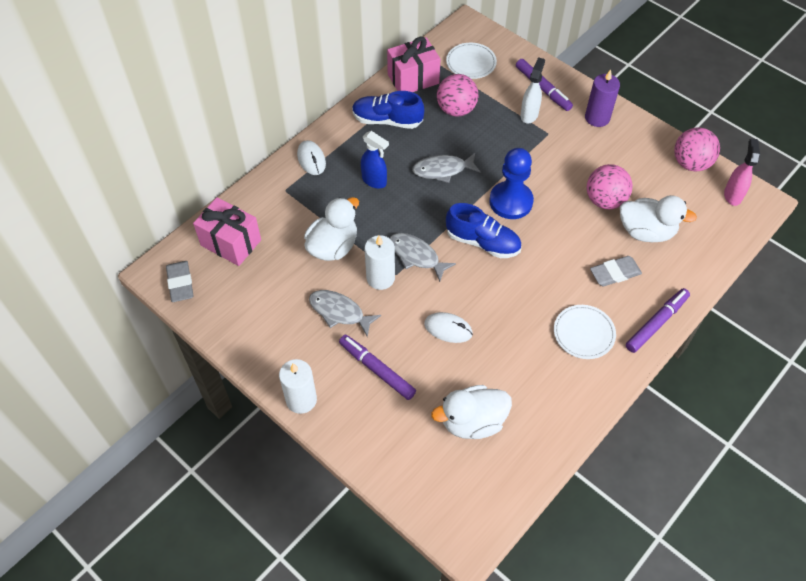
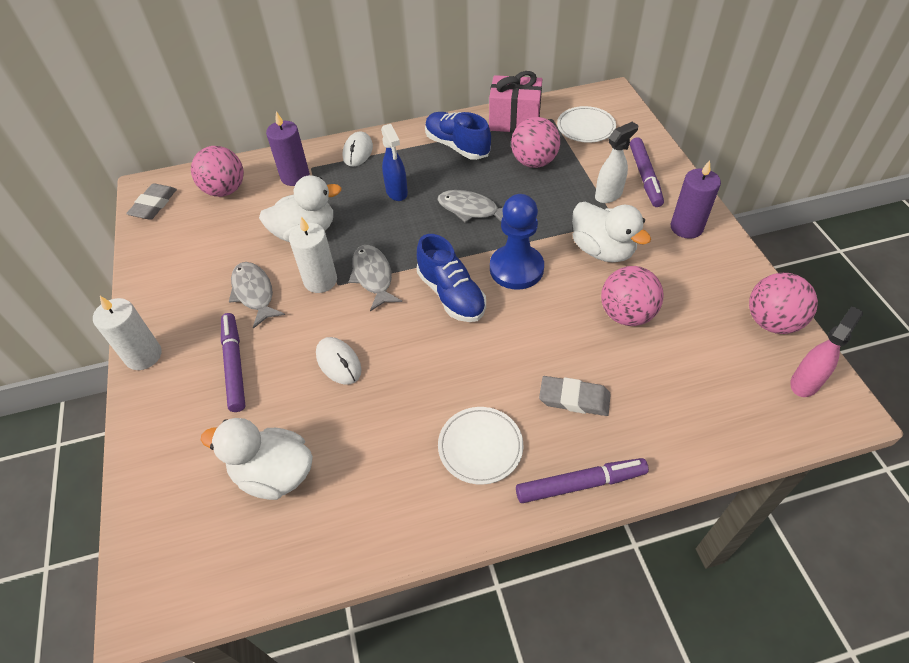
camera: 35 degrees right, 5 degrees down
(231, 242) = (225, 190): pink gift -> pink ball
(279, 204) = (295, 176): none -> purple candle
(646, 232) = (651, 371): white duck -> white duck (602, 250)

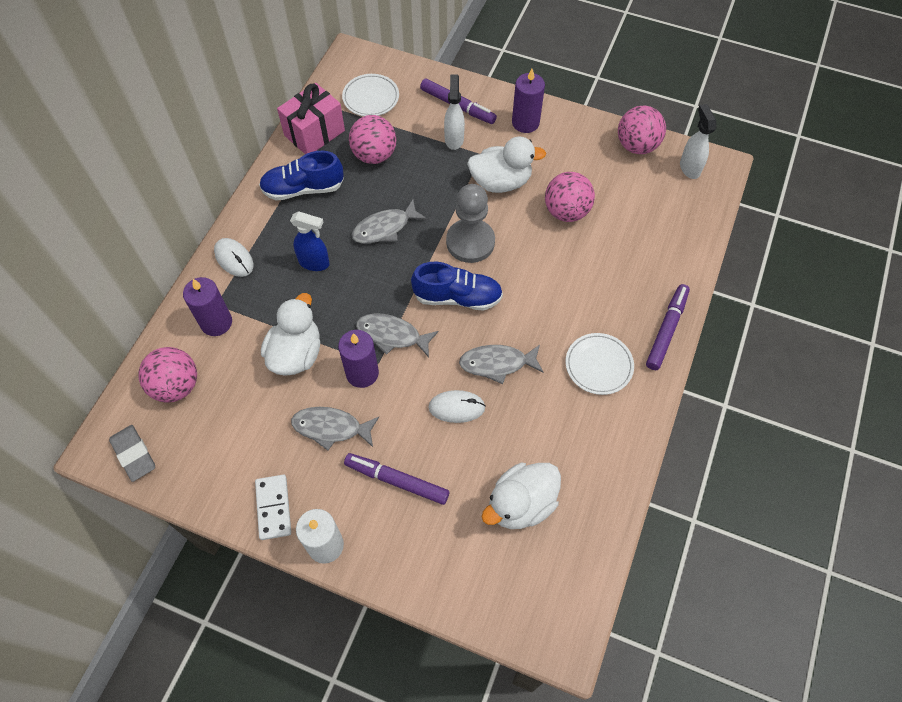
camera: 55 degrees left, 10 degrees up
(158, 303) = (273, 508): none -> white domino
(320, 280) = (362, 373): white candle -> purple candle
(409, 364) = (497, 363): none -> grey fish
(516, 269) = (470, 242): blue pawn -> grey pawn
(574, 398) = (605, 288): grey eraser -> none
(805, 382) = (689, 168): pink spray bottle -> white spray bottle

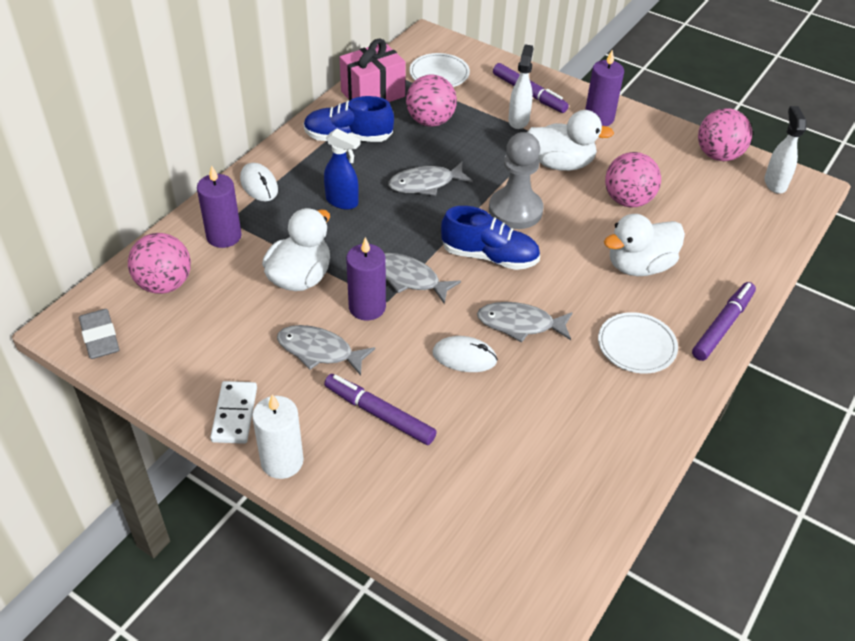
camera: 10 degrees right, 15 degrees down
(521, 504) = (517, 463): white duck -> white duck (639, 266)

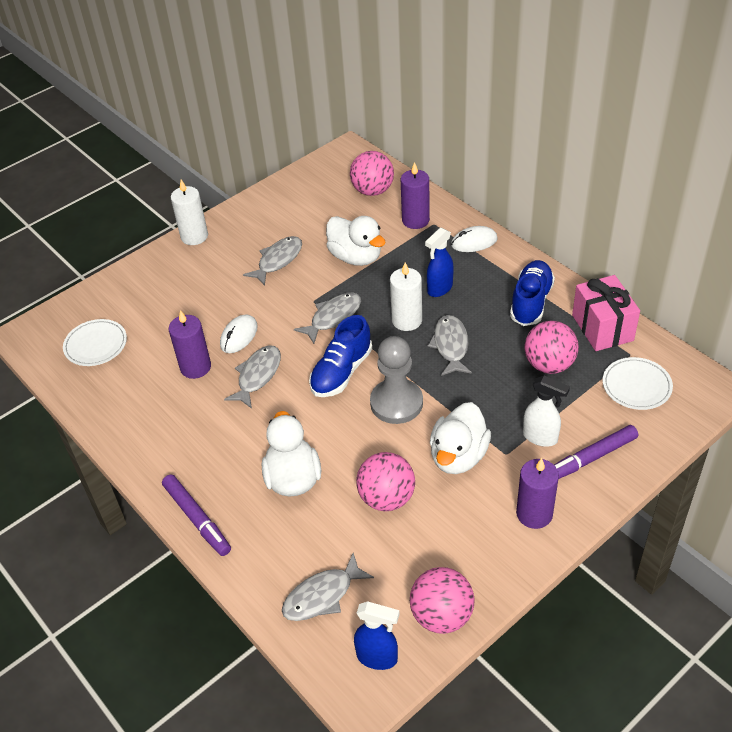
camera: 110 degrees right, 0 degrees up
(100, 337) = (332, 163): grey eraser -> none
(234, 414) = (241, 218): white domino -> none
(367, 307) = (311, 289): purple candle -> purple candle (195, 367)
(379, 414) = (209, 284): purple marker -> none
(398, 219) = (407, 320): none -> white candle
(636, 345) = (203, 447): white plate -> white plate (96, 345)
(745, 223) = (322, 595): none -> grey fish
(775, 183) = (377, 657): white spray bottle -> blue spray bottle

